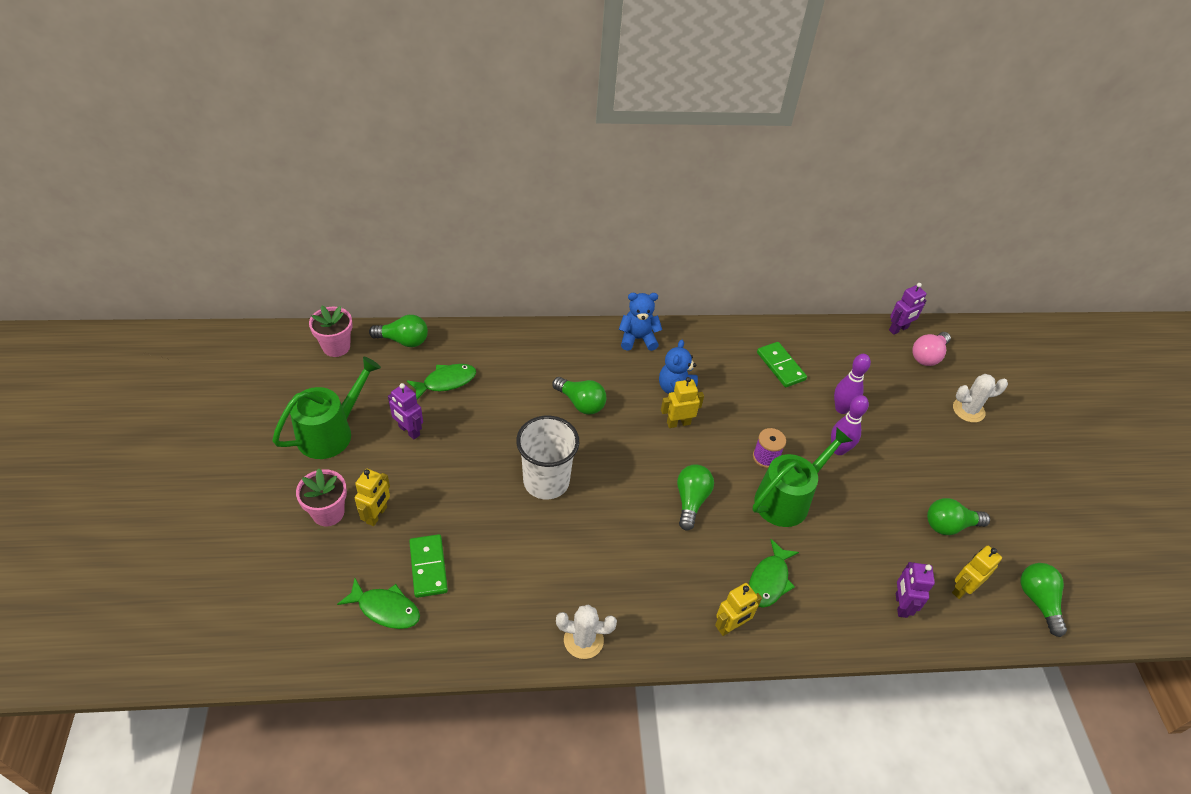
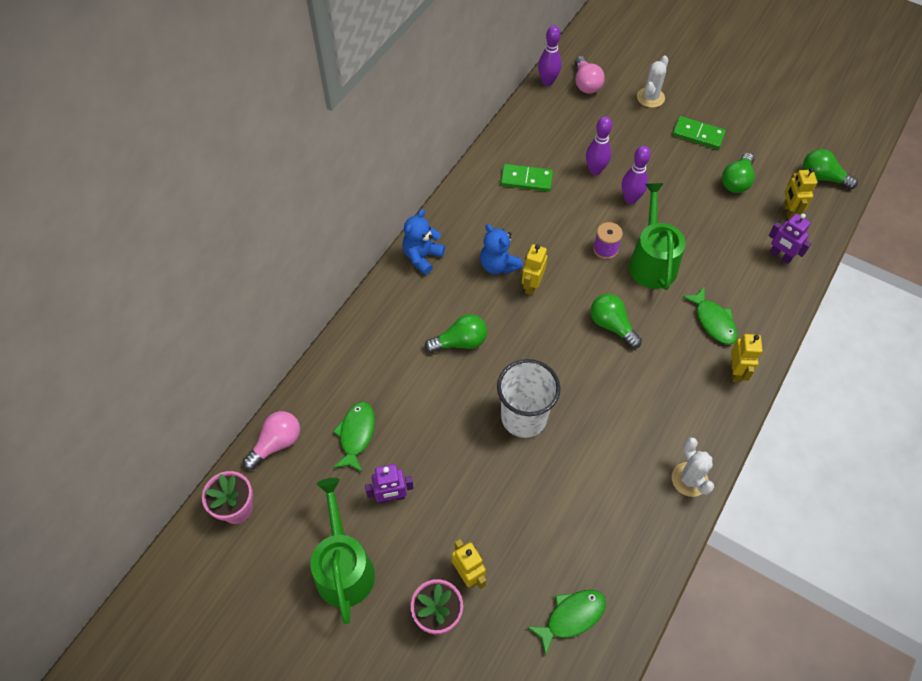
camera: 50 degrees left, 10 degrees up
(403, 340) = (276, 443): green light bulb -> pink light bulb
(428, 567) = (551, 559): green domino -> green domino (698, 134)
(583, 640) = (689, 479): white cactus -> white cactus turned 60 degrees counterclockwise
(898, 329) = (547, 81): purple robot -> purple bowling pin

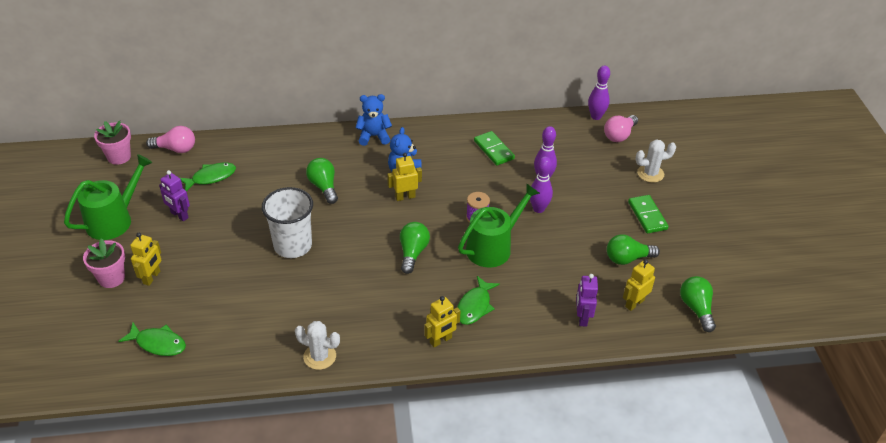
camera: 50 degrees right, 15 degrees down
(460, 342) = (324, 187): green light bulb -> green light bulb turned 150 degrees counterclockwise
(689, 479) = (319, 356): white cactus -> white cactus turned 75 degrees clockwise

